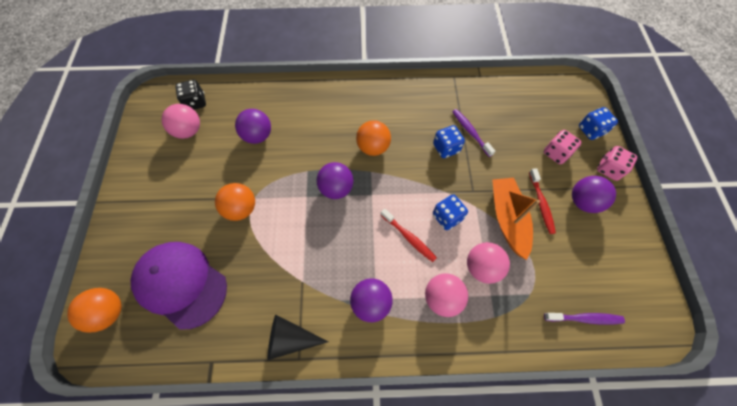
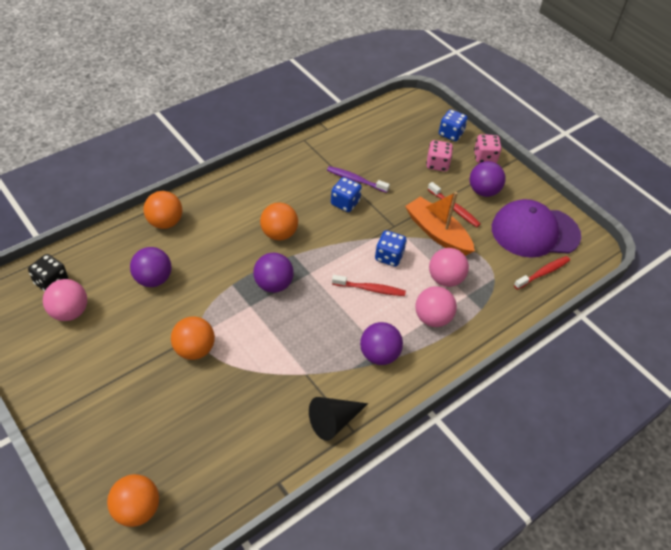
camera: 40 degrees left, 15 degrees down
(181, 284) = (191, 443): purple cap -> purple cap (535, 232)
(300, 95) = (165, 222): none -> orange ball
(584, 318) = (543, 273): purple toothbrush -> red toothbrush

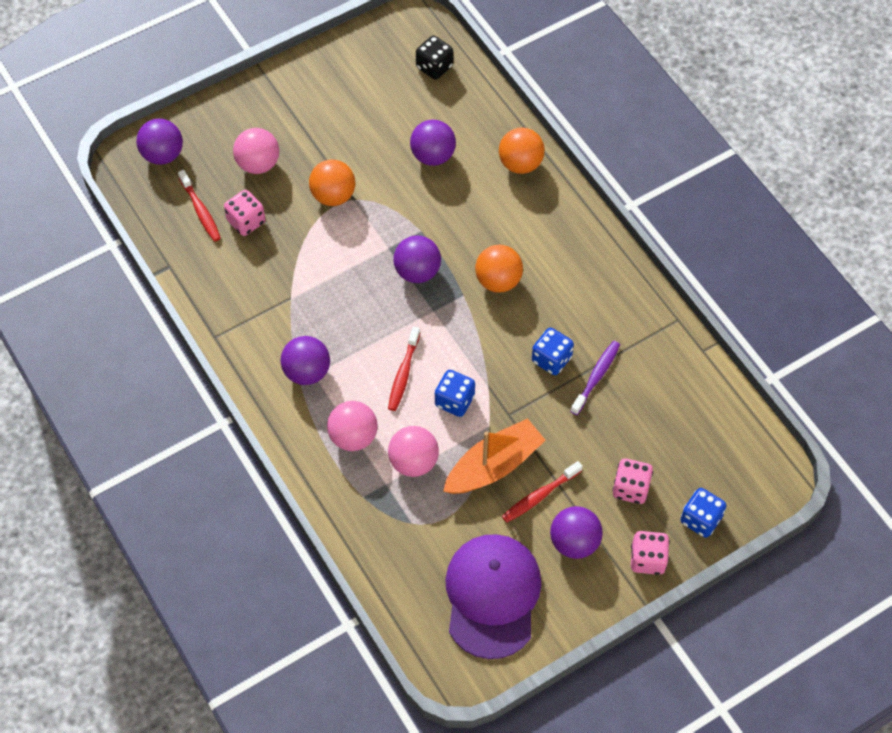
camera: 100 degrees right, 10 degrees up
(69, 312) = (393, 86): pink ball -> pink ball (258, 164)
(137, 509) = (163, 155): orange ball -> purple ball
(223, 418) = (246, 221): none -> pink dice
(334, 421) = (228, 319): black cone -> none
(543, 273) = (416, 588): red toothbrush -> red toothbrush (200, 210)

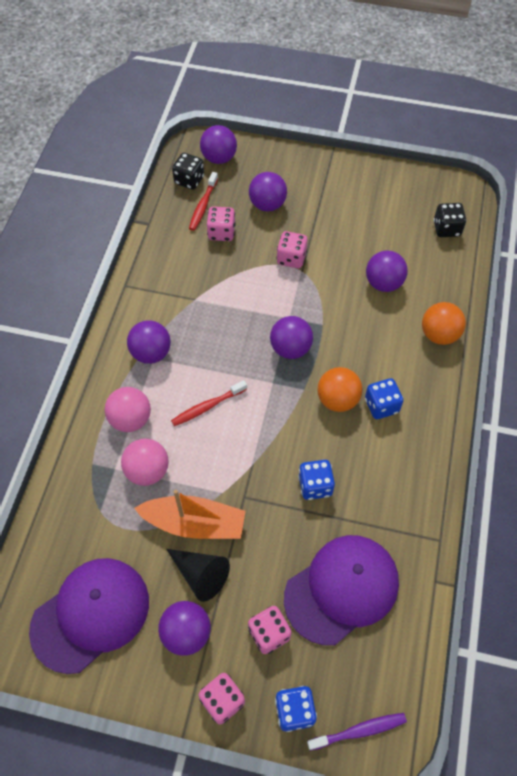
camera: 45 degrees right, 0 degrees up
(159, 197) = (189, 180): none -> black dice
(258, 164) = (267, 205): pink ball -> purple ball
(333, 196) = (291, 258): orange ball -> pink dice
(454, 401) = (219, 454): blue dice -> blue dice (381, 406)
(539, 496) = (200, 575): red toothbrush -> black cone
(596, 377) = (333, 527): purple toothbrush -> purple toothbrush (359, 731)
(647, 414) = (342, 589): none -> purple cap

